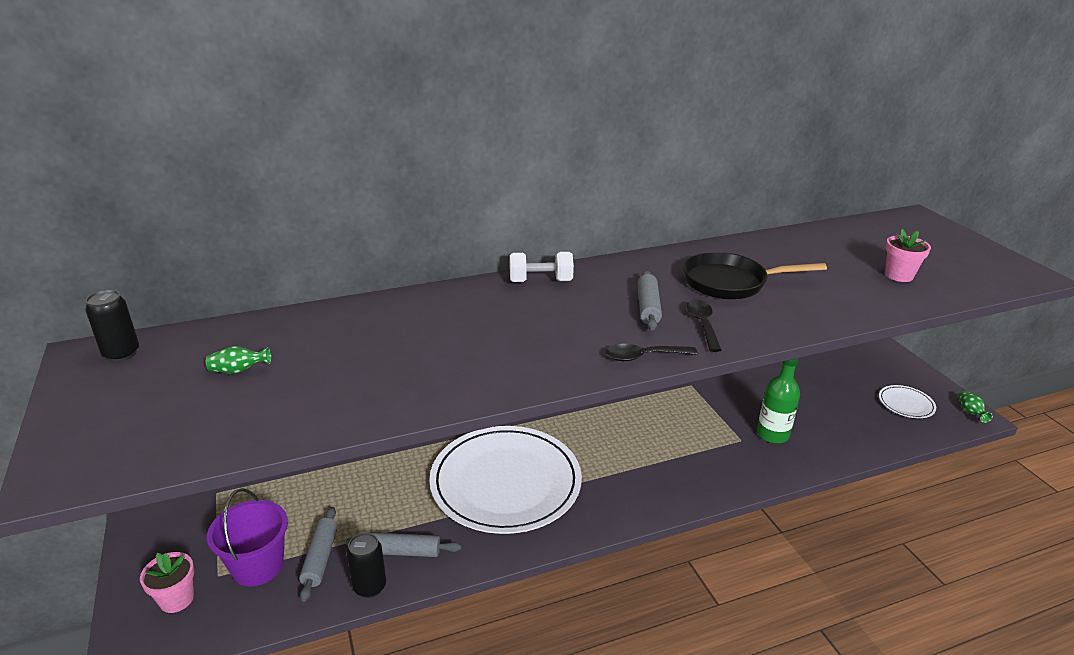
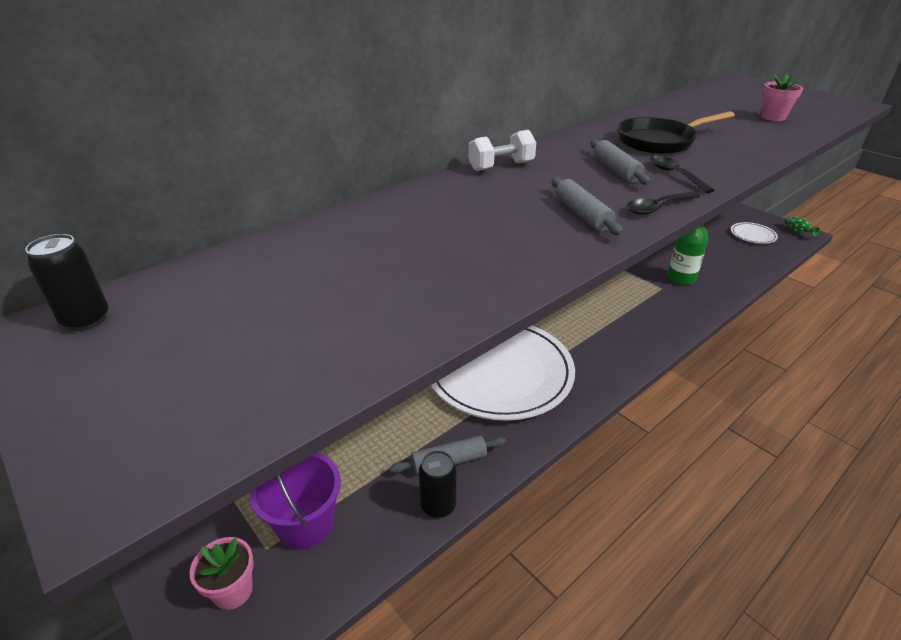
camera: 20 degrees left, 5 degrees up
(239, 370) = (260, 304): green vase -> none
(320, 558) = (368, 494): grey rolling pin -> grey rolling pin (582, 214)

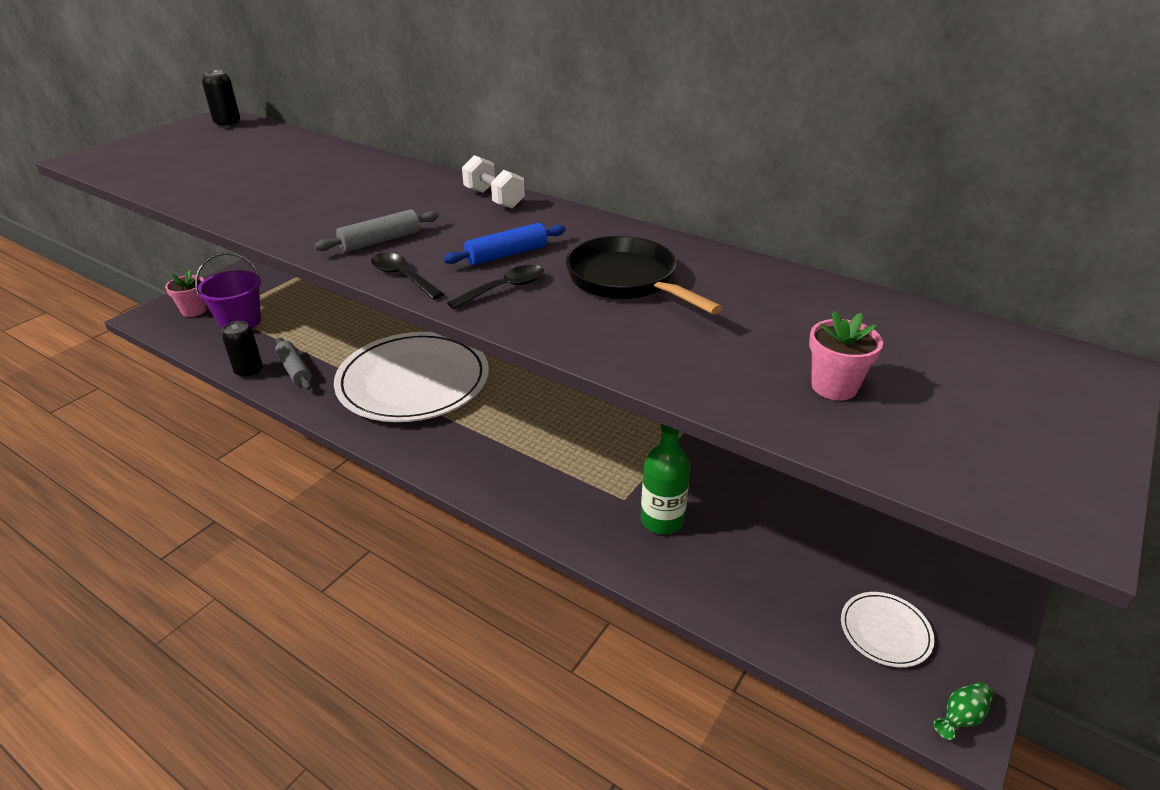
camera: 75 degrees right, 0 degrees up
(616, 170) = (506, 254): grey rolling pin -> blue rolling pin

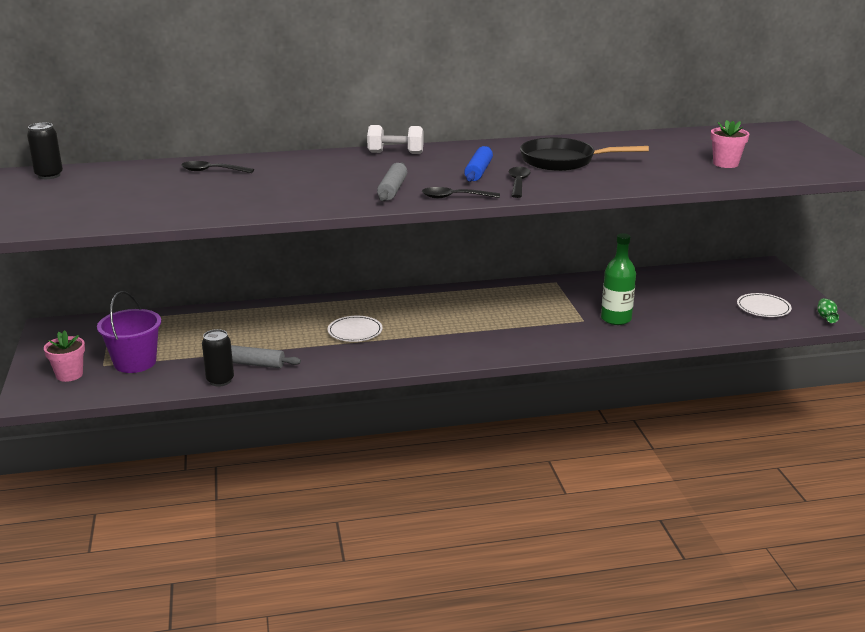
camera: 45 degrees left, 10 degrees down
(319, 160) = (212, 171): none -> black spoon
(413, 381) = (355, 331): white plate -> white plate, size x0.41

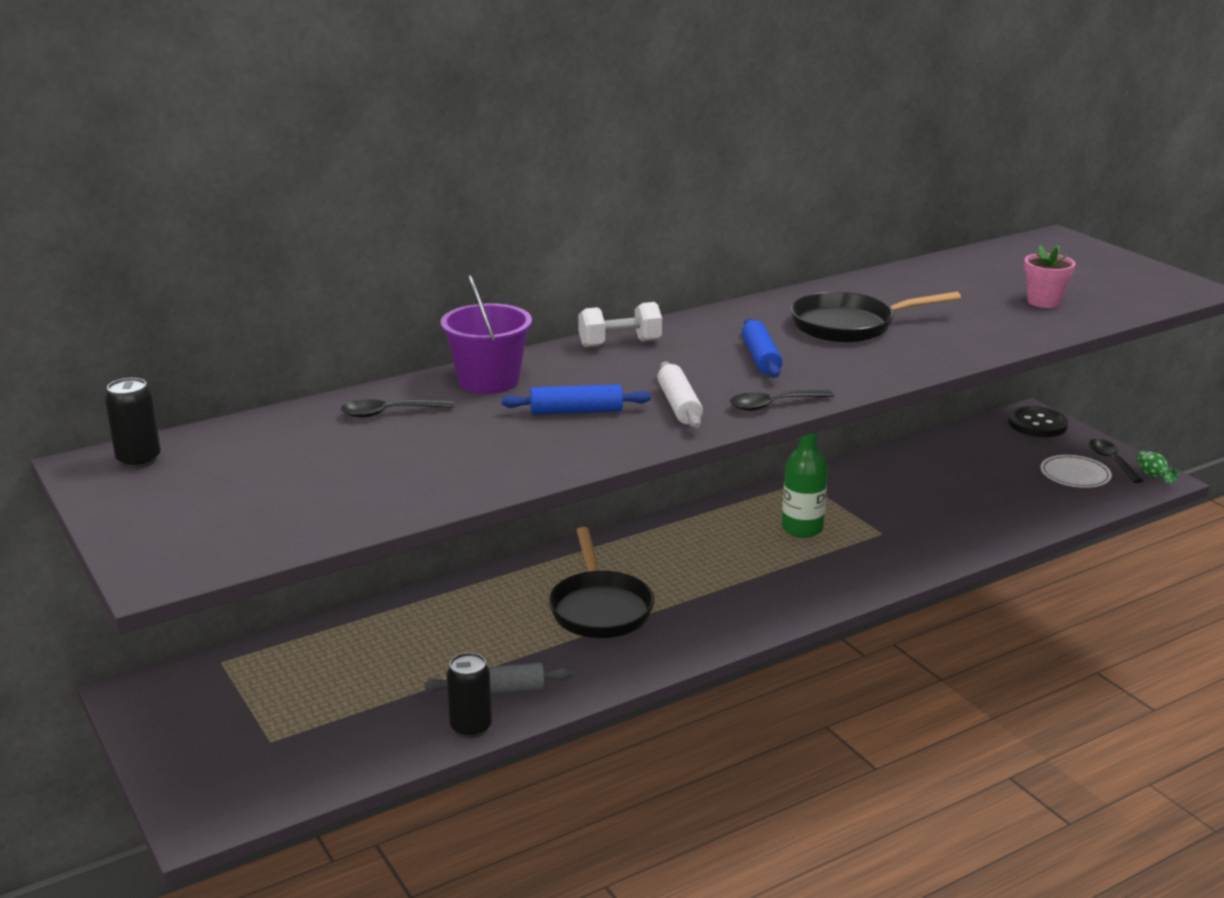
camera: 20 degrees left, 0 degrees up
(69, 375) = (230, 769): pink flower pot -> none
(135, 362) = (318, 726): purple bucket -> purple bucket (489, 381)
(324, 184) = (576, 411): none -> blue rolling pin
(355, 331) = (600, 608): white plate -> black pan
(392, 190) = (679, 405): grey rolling pin -> white rolling pin
(518, 183) = (830, 369): black spoon -> black spoon (1111, 461)
(616, 319) = (919, 523): green bottle -> green bottle (802, 528)
(763, 272) = (1037, 424): none -> black button

